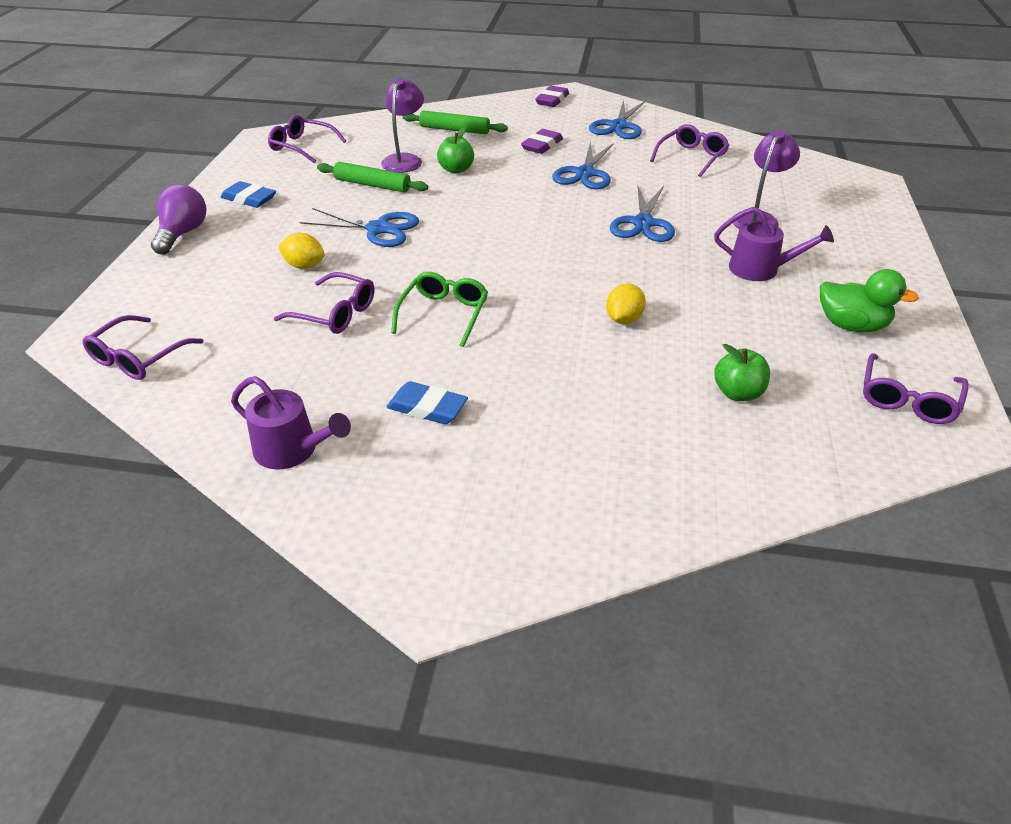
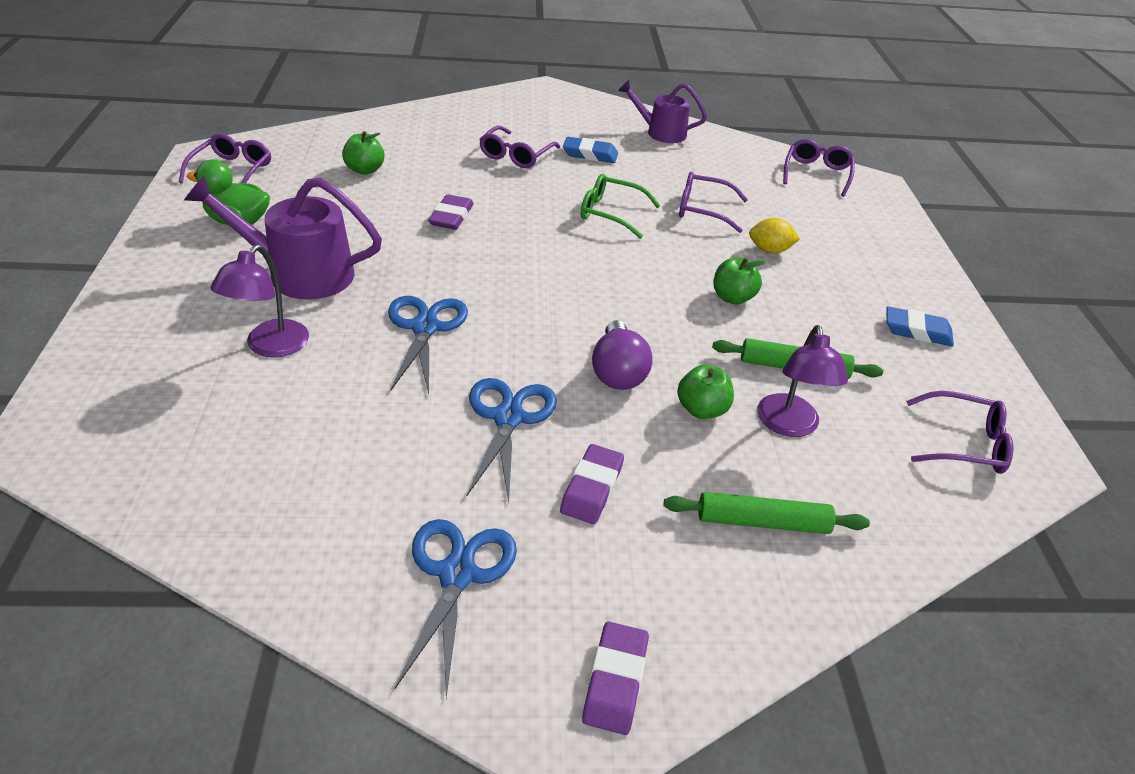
camera: 165 degrees right, 0 degrees up
(182, 234) = (926, 278): purple light bulb -> purple light bulb (618, 372)
(378, 229) = (732, 297): blue scissors -> green apple
(443, 314) = (611, 213): green glasses -> green glasses turned 105 degrees clockwise
(623, 319) = (451, 216): yellow lemon -> purple eraser
(691, 157) = (329, 479): purple glasses -> purple glasses (516, 155)
(760, 269) = (300, 273): purple watering can -> purple watering can, size x1.55

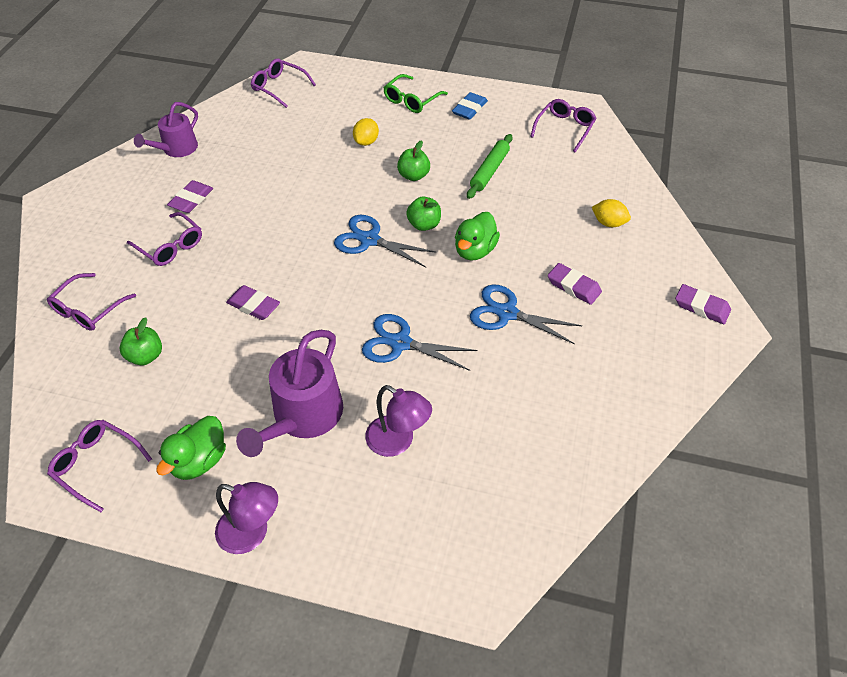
camera: 70 degrees left, 10 degrees up
(457, 574) = (630, 359): blue scissors -> blue scissors (369, 240)
(590, 154) = (191, 199): blue eraser -> purple eraser
(611, 213) = (288, 208): green glasses -> green glasses (412, 100)
(618, 372) = (475, 250): purple light bulb -> green duck
(701, 409) = (518, 221): green apple -> green apple (424, 225)
(703, 210) = (303, 158): purple glasses -> purple glasses (89, 309)
(763, 522) = (608, 223): green rolling pin -> yellow lemon
(789, 425) = (538, 189): purple lamp -> purple lamp (252, 534)

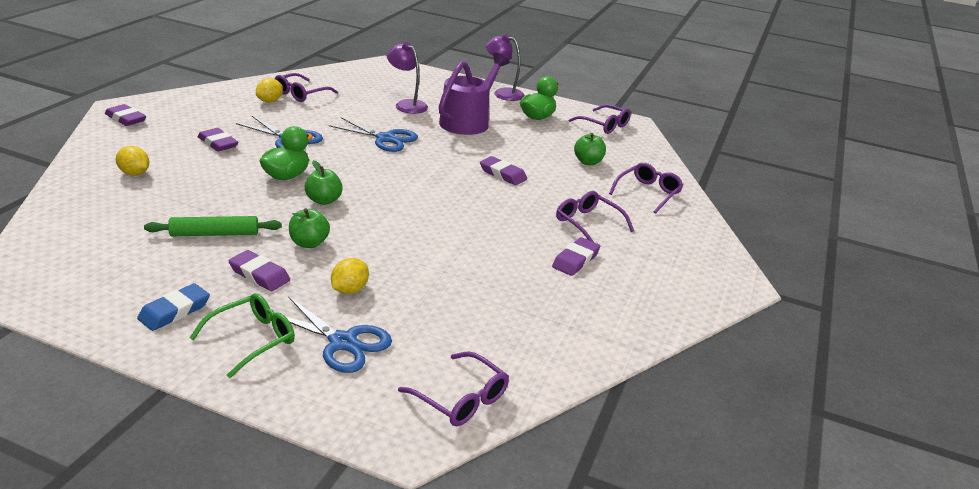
camera: 175 degrees left, 20 degrees down
(176, 149) = (609, 321): purple watering can -> none
(369, 240) = (385, 198): blue scissors -> blue scissors (343, 342)
(434, 142) = (259, 275): none -> purple eraser
(489, 171) = (214, 234): green rolling pin -> green rolling pin turned 45 degrees clockwise
(564, 129) = (69, 263): purple glasses -> purple glasses (301, 94)
(580, 395) = (270, 101): none -> yellow lemon

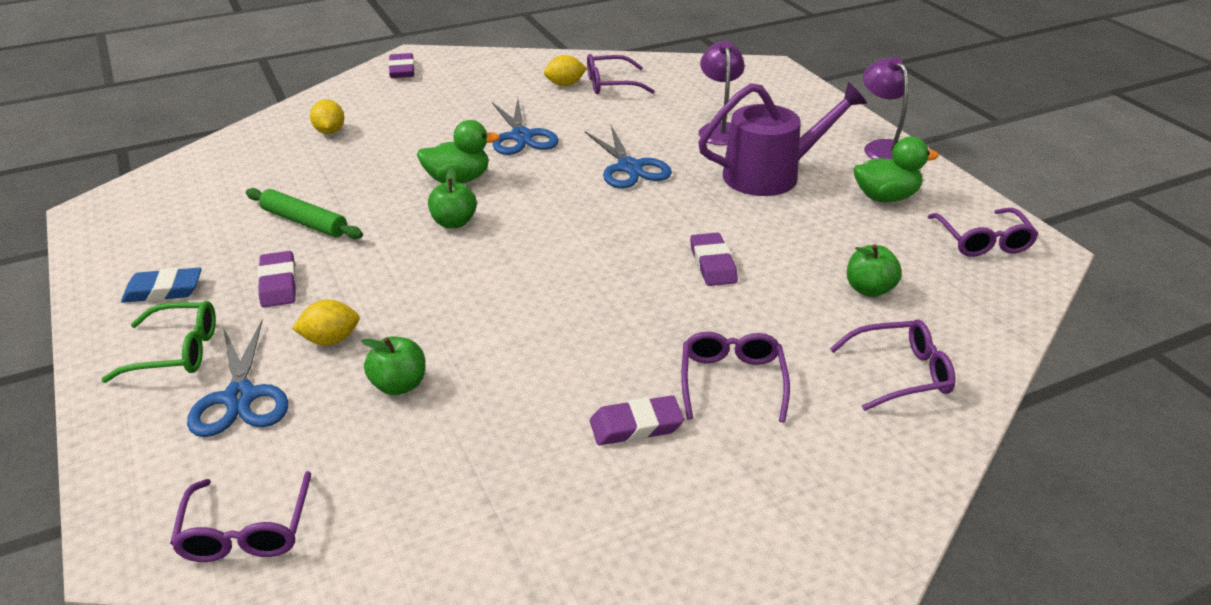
camera: 45 degrees right, 5 degrees up
(218, 143) = (445, 121): purple eraser -> none
(309, 243) = (370, 267): green apple -> green apple (399, 385)

